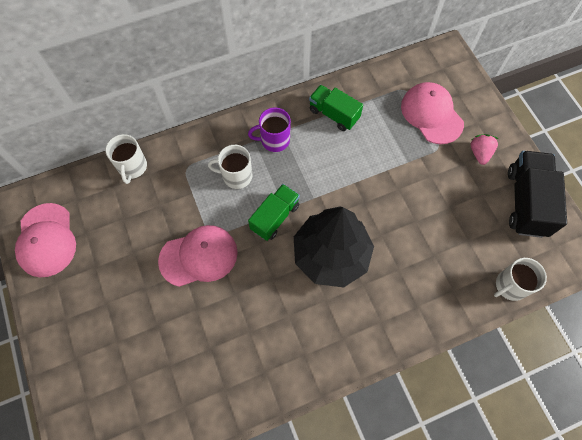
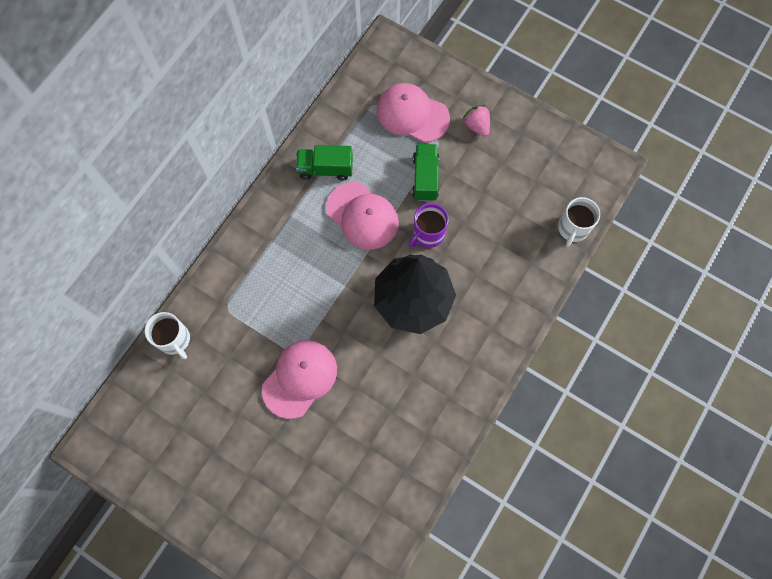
camera: 35 degrees left, 5 degrees up
(46, 240) = (147, 460): pink cap -> pink cap (362, 216)
(236, 176) = (279, 284): white mug -> none
(274, 140) = (289, 228): purple mug -> purple mug (428, 234)
(275, 217) = (341, 299): green truck -> green truck (425, 178)
(526, 202) = (541, 146): black truck -> none

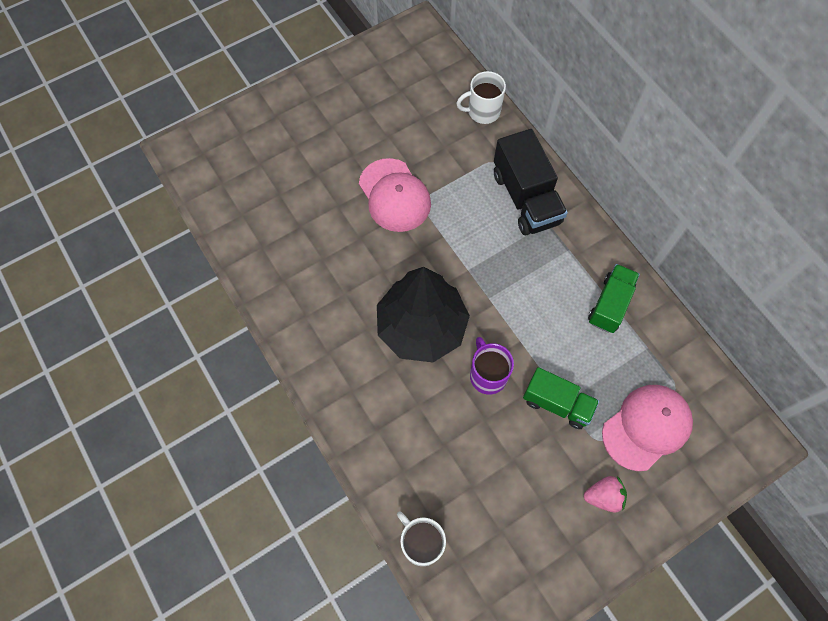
camera: 115 degrees right, 5 degrees down
(254, 266) = (525, 198): none -> black truck
(362, 216) = (538, 318): pink cap -> none

